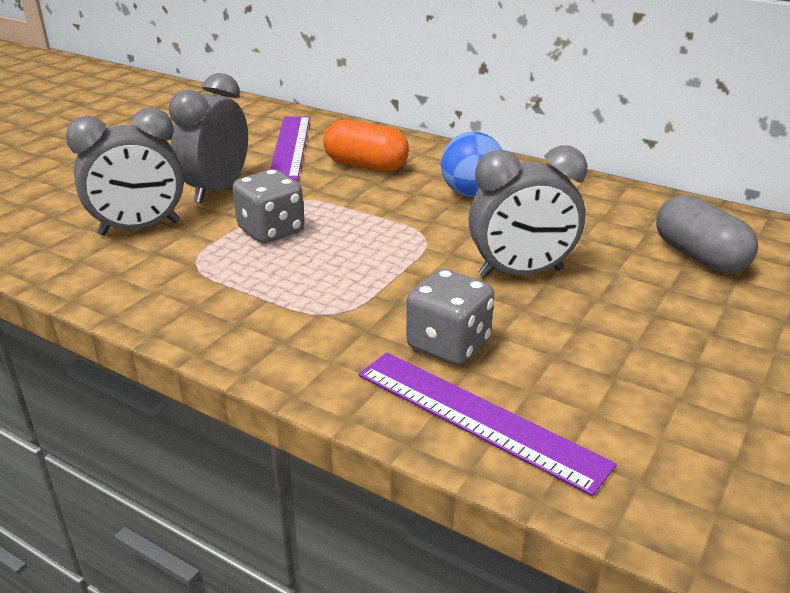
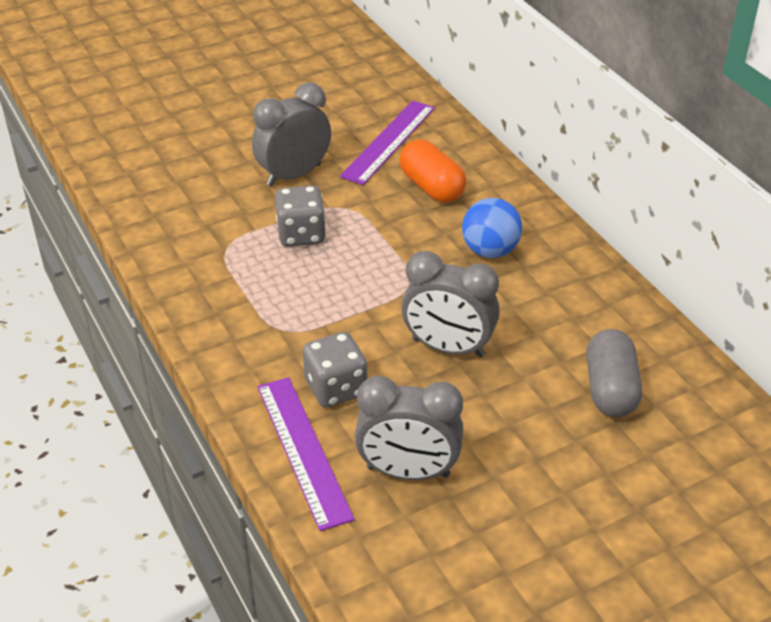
camera: 30 degrees right, 10 degrees up
(139, 228) = (212, 198): grey clock -> grey clock (408, 472)

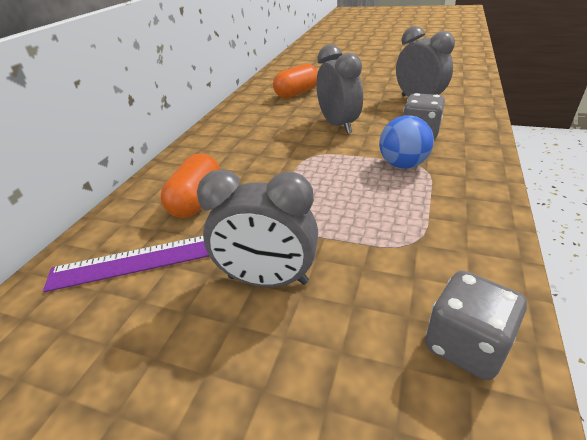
camera: 130 degrees left, 5 degrees down
(301, 234) = (336, 219): grey dice -> grey dice (465, 344)
(303, 450) = (464, 120): purple ruler -> none
(490, 250) = (242, 150): blue ball -> blue ball (403, 165)
(610, 389) = (297, 93): grey capsule -> orange capsule

